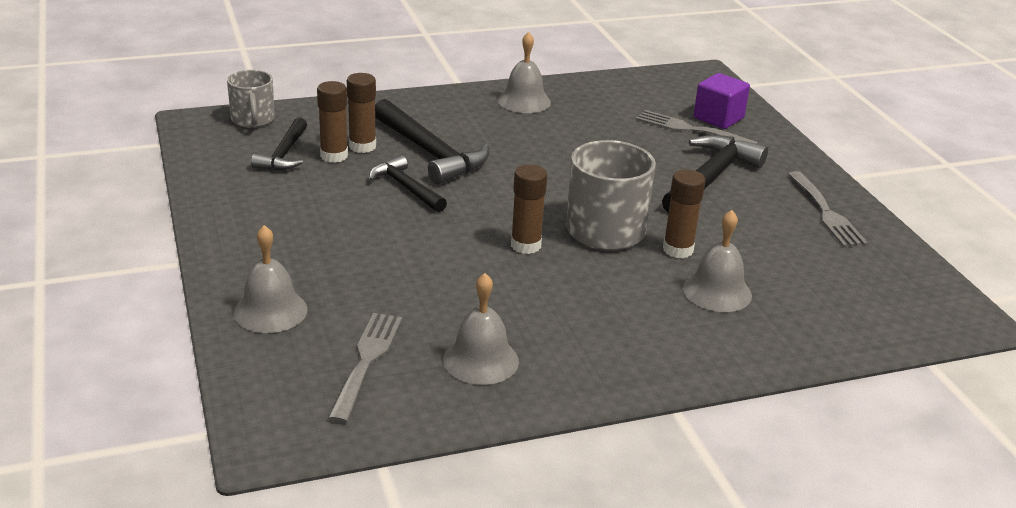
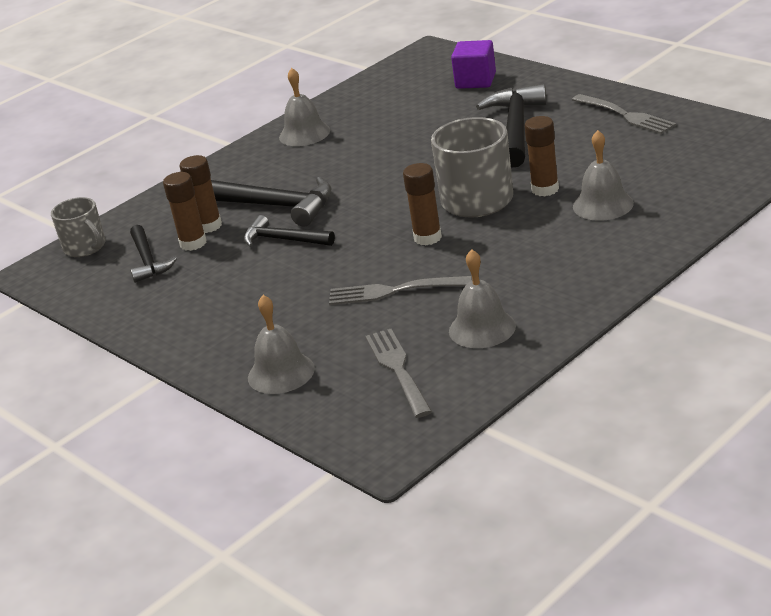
camera: 20 degrees left, 0 degrees up
(690, 129) = (463, 98): grey fork -> grey fork (393, 291)

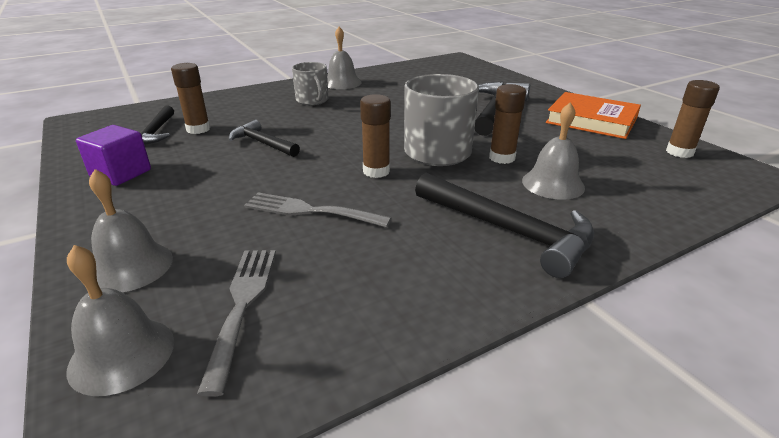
camera: 10 degrees right, 0 degrees up
(85, 247) = (129, 114): grey mug -> grey mug (312, 100)
(208, 226) = (222, 121): brown glue stick -> brown glue stick (679, 152)
(272, 206) = (278, 118): black hammer -> black hammer (508, 231)
(475, 81) = (480, 78): purple cube -> purple cube (121, 173)
(482, 328) = (368, 282): grey bell -> grey bell (122, 354)
(625, 115) = (591, 120): grey fork -> orange book

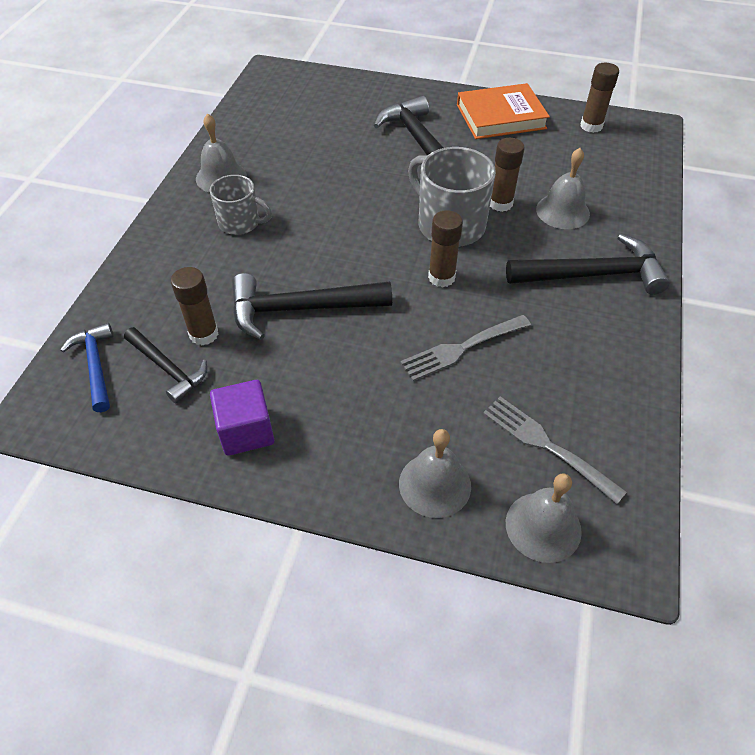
camera: 45 degrees left, 20 degrees up
(135, 117) = (95, 365): none -> blue hammer
(262, 143) = (300, 309): black hammer -> black hammer, size x1.63

